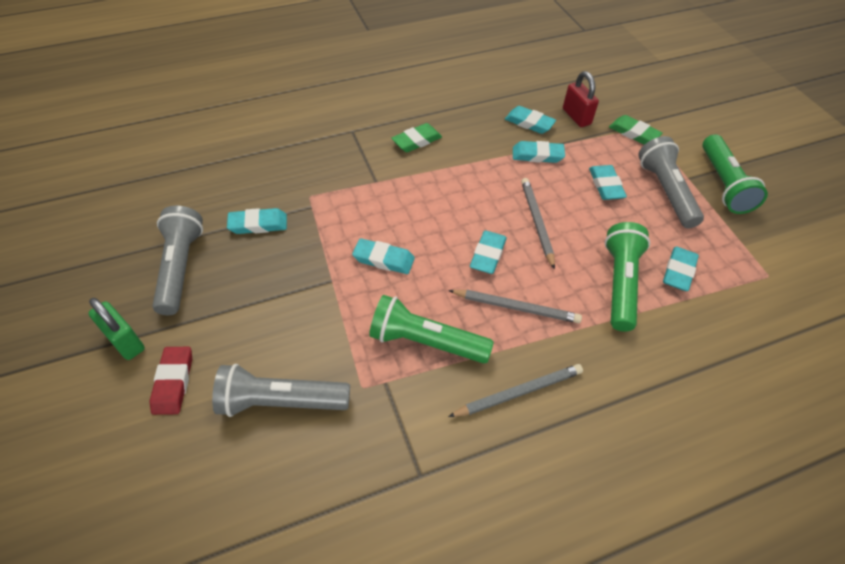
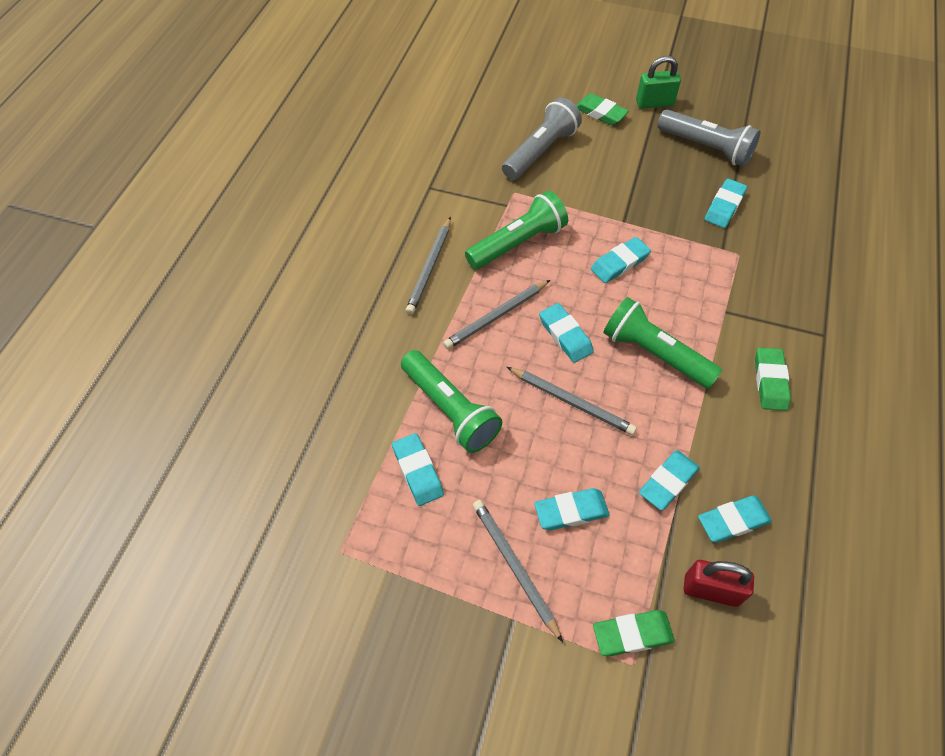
camera: 130 degrees right, 5 degrees up
(173, 382) = (600, 113): red eraser -> green eraser
(605, 185) = (571, 511): turquoise eraser -> turquoise eraser turned 45 degrees counterclockwise
(665, 192) = (514, 567): grey flashlight -> grey pencil
(723, 184) = (473, 651): green flashlight -> green flashlight (654, 354)

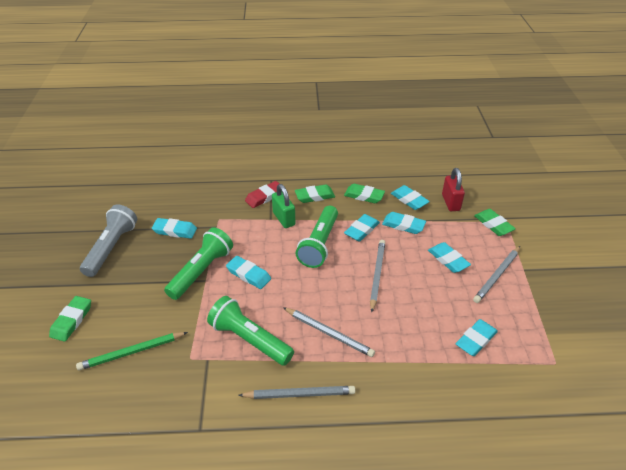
camera: 110 degrees left, 15 degrees down
(450, 410) = (421, 336): green flashlight -> green flashlight (201, 271)
(540, 151) = (132, 352): grey flashlight -> green pencil
(565, 335) = (326, 290): turquoise eraser -> turquoise eraser (361, 230)
(654, 103) = (55, 286): green padlock -> green padlock (284, 219)
(757, 453) = (364, 196): none -> green eraser
(780, 316) = (264, 197): none -> red eraser

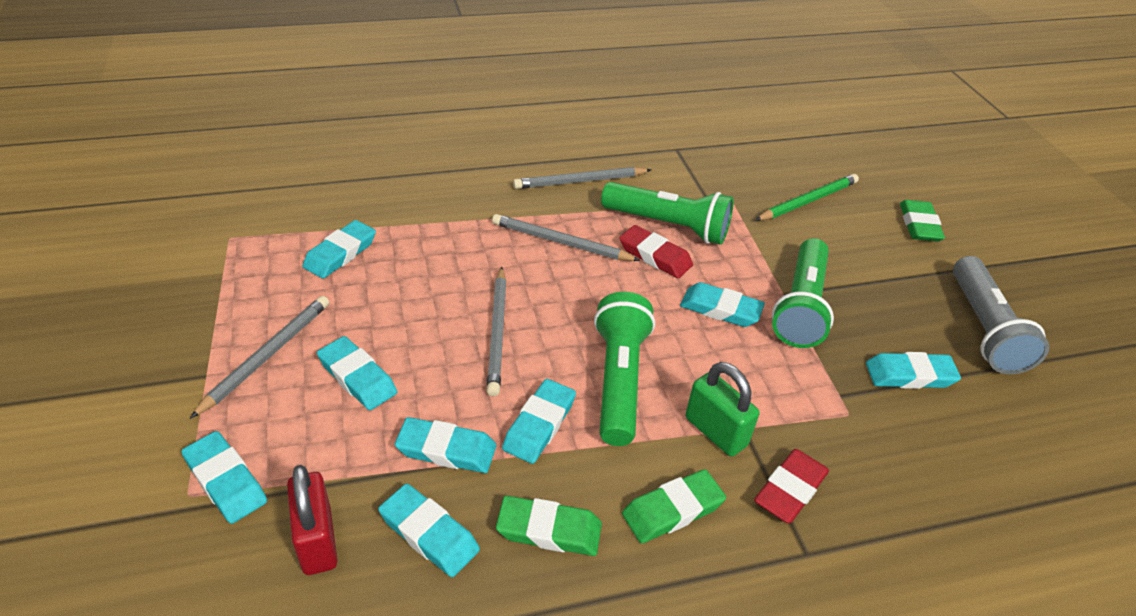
camera: 165 degrees right, 0 degrees up
(270, 315) = (655, 256): none -> red eraser
(493, 225) = (226, 481): green eraser -> turquoise eraser

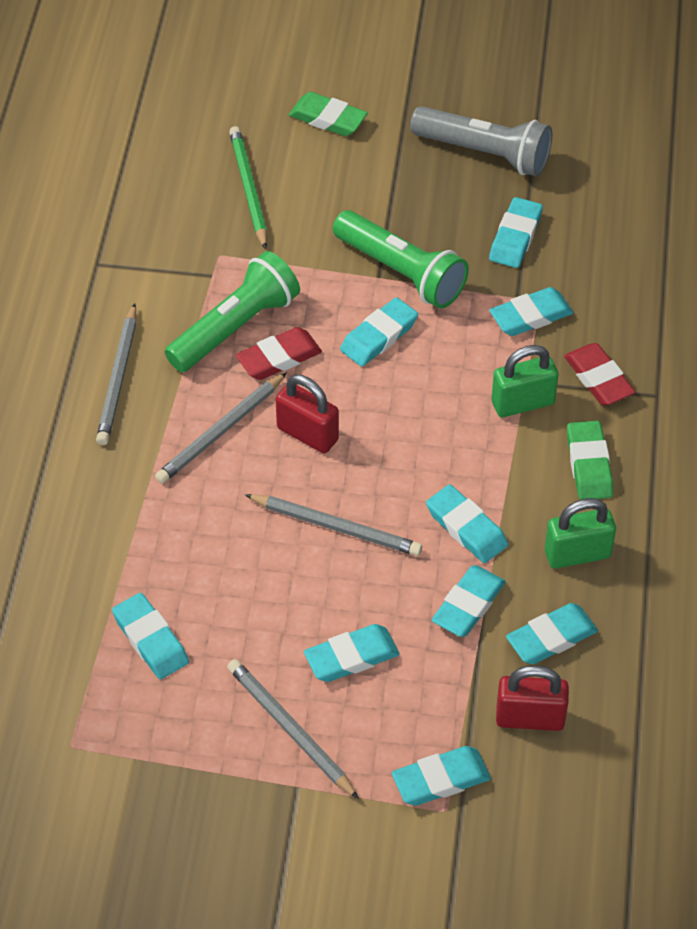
camera: 65 degrees left, 10 degrees up
(549, 530) = (577, 554): green eraser -> green padlock
(587, 291) = (307, 434): none -> red padlock
(619, 380) = (437, 451): green flashlight -> none
(825, 411) = (531, 316): none -> turquoise eraser

